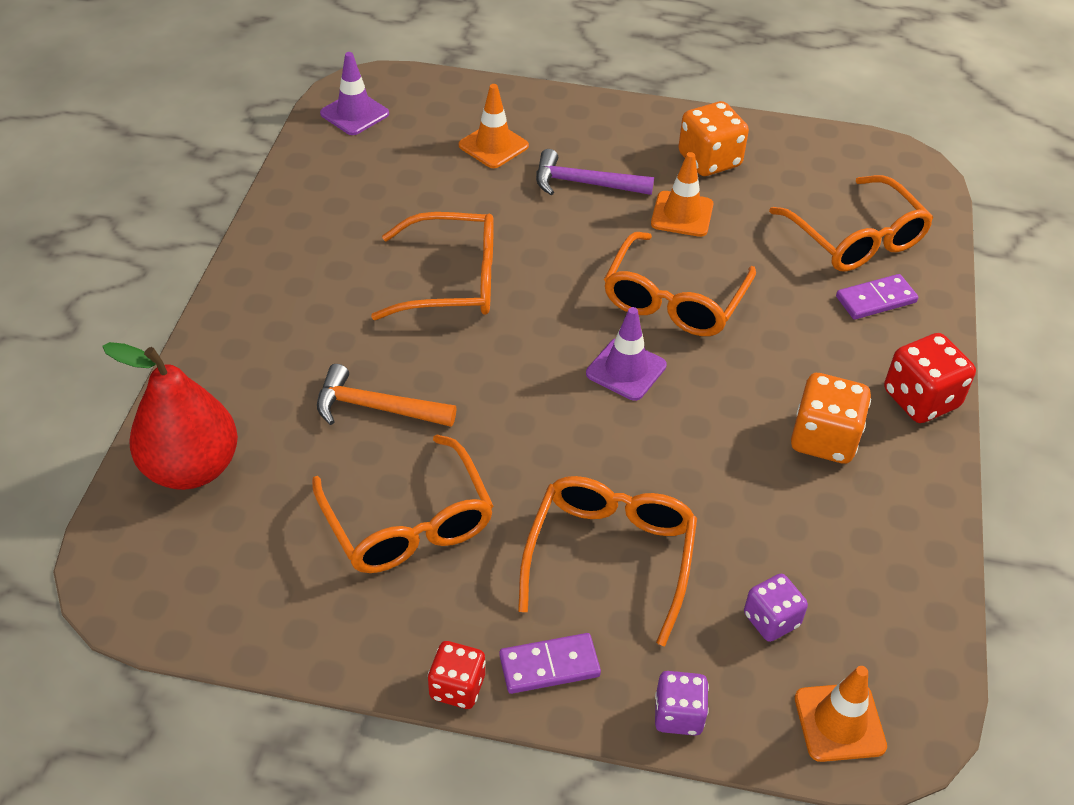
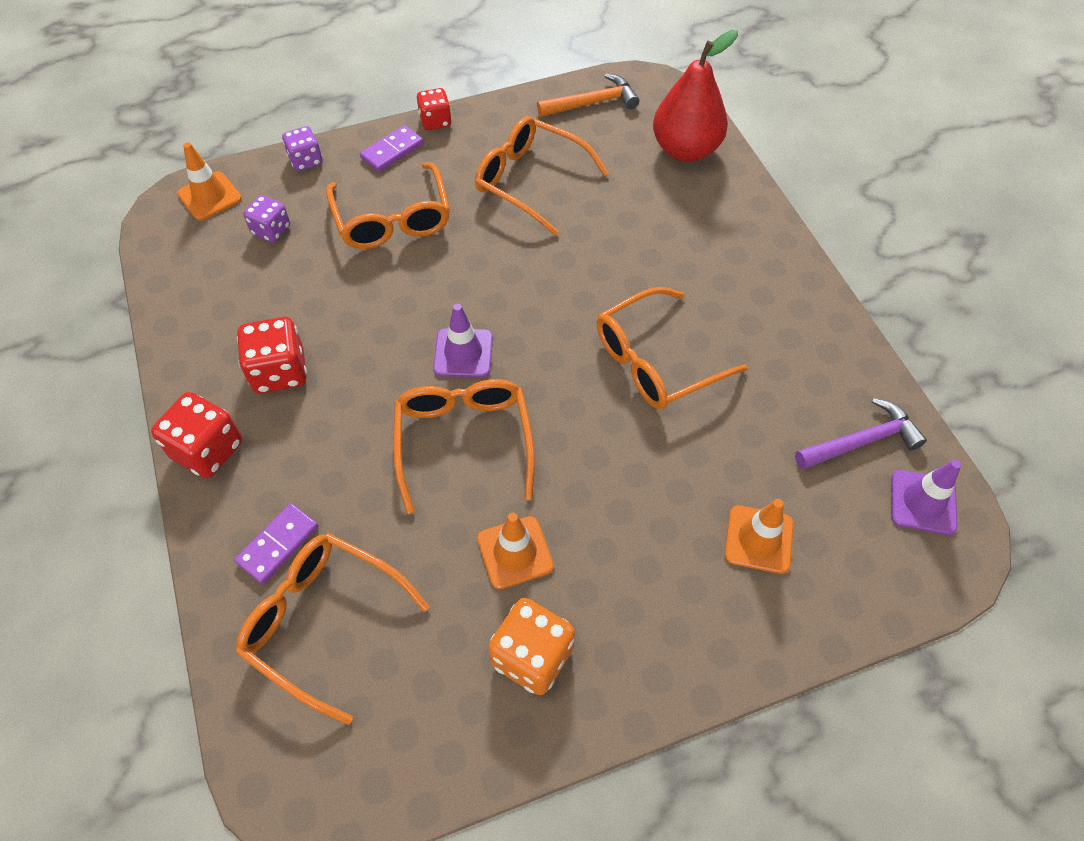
camera: 150 degrees right, 10 degrees up
(376, 407) = (615, 236): orange hammer -> orange hammer (593, 103)
(584, 183) = (634, 539): purple hammer -> purple hammer (862, 441)
(824, 439) = (279, 371): orange dice -> red dice

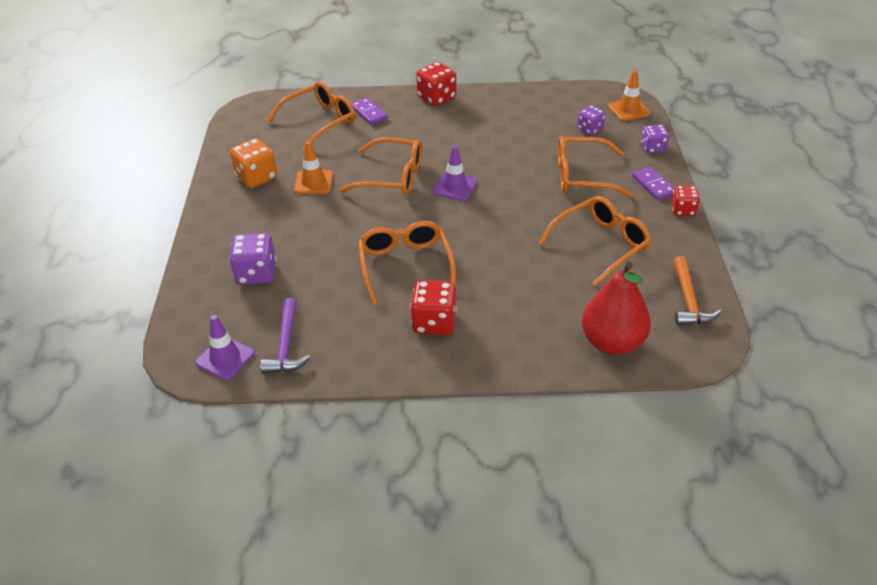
camera: 110 degrees right, 15 degrees down
(279, 371) = (476, 122): red dice -> red dice (434, 322)
(759, 539) = (256, 273): orange traffic cone -> purple dice

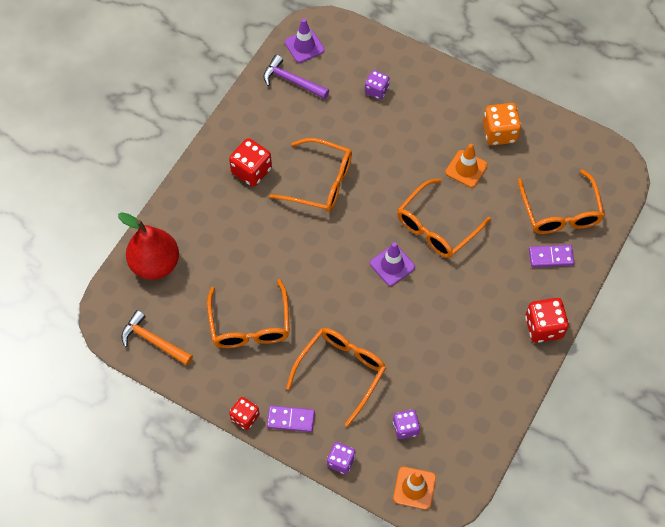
camera: 120 degrees right, 20 degrees up
(256, 273) = (376, 90): purple dice -> purple dice, size x0.64

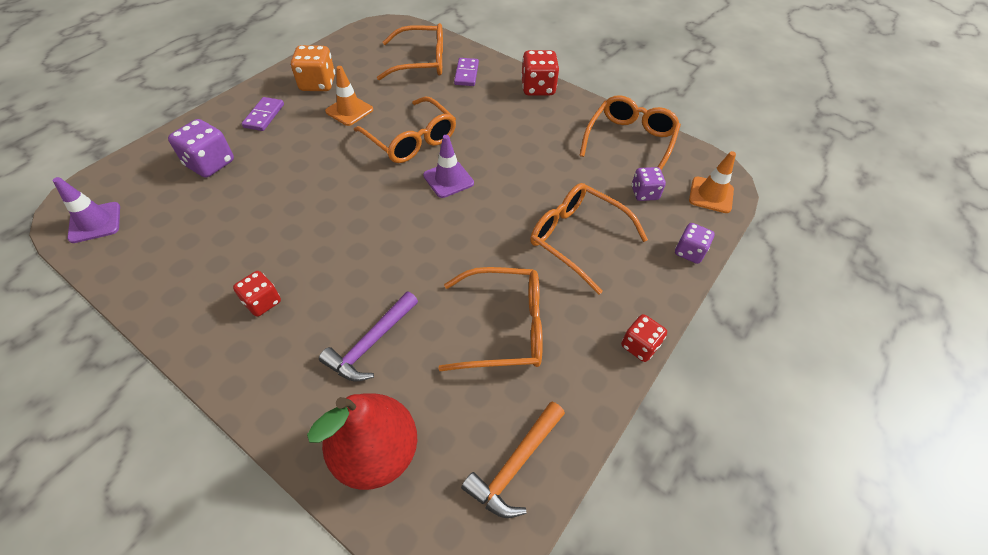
camera: 85 degrees left, 10 degrees down
(251, 171) = (262, 302): red dice -> red dice, size x0.64
(291, 419) = (640, 295): purple domino -> purple domino (264, 116)
(292, 81) = (142, 241): purple hammer -> purple hammer (371, 343)
(320, 182) = (314, 229): orange glasses -> orange glasses (630, 141)
(376, 90) = (210, 164): purple dice -> purple dice, size x1.56

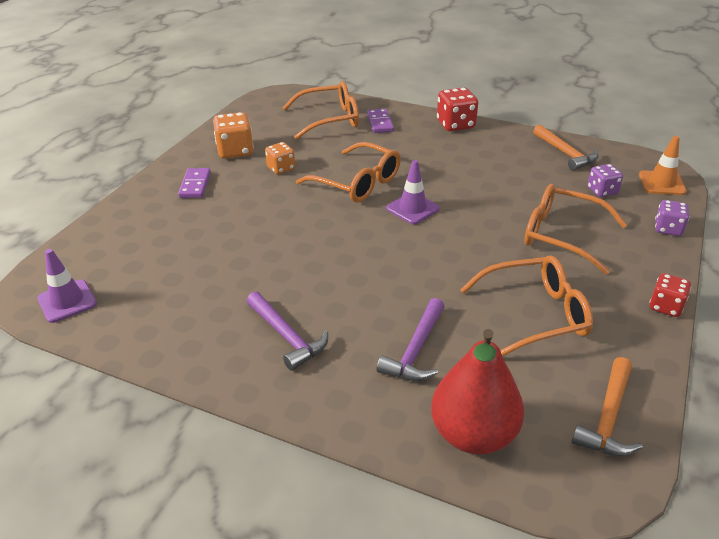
camera: 10 degrees left, 15 degrees down
(210, 164) = (162, 233): purple dice -> none
(262, 302) = (287, 336): red dice -> purple hammer
(349, 110) = (281, 168): orange traffic cone -> orange dice
(630, 141) = (565, 153): orange glasses -> orange hammer

